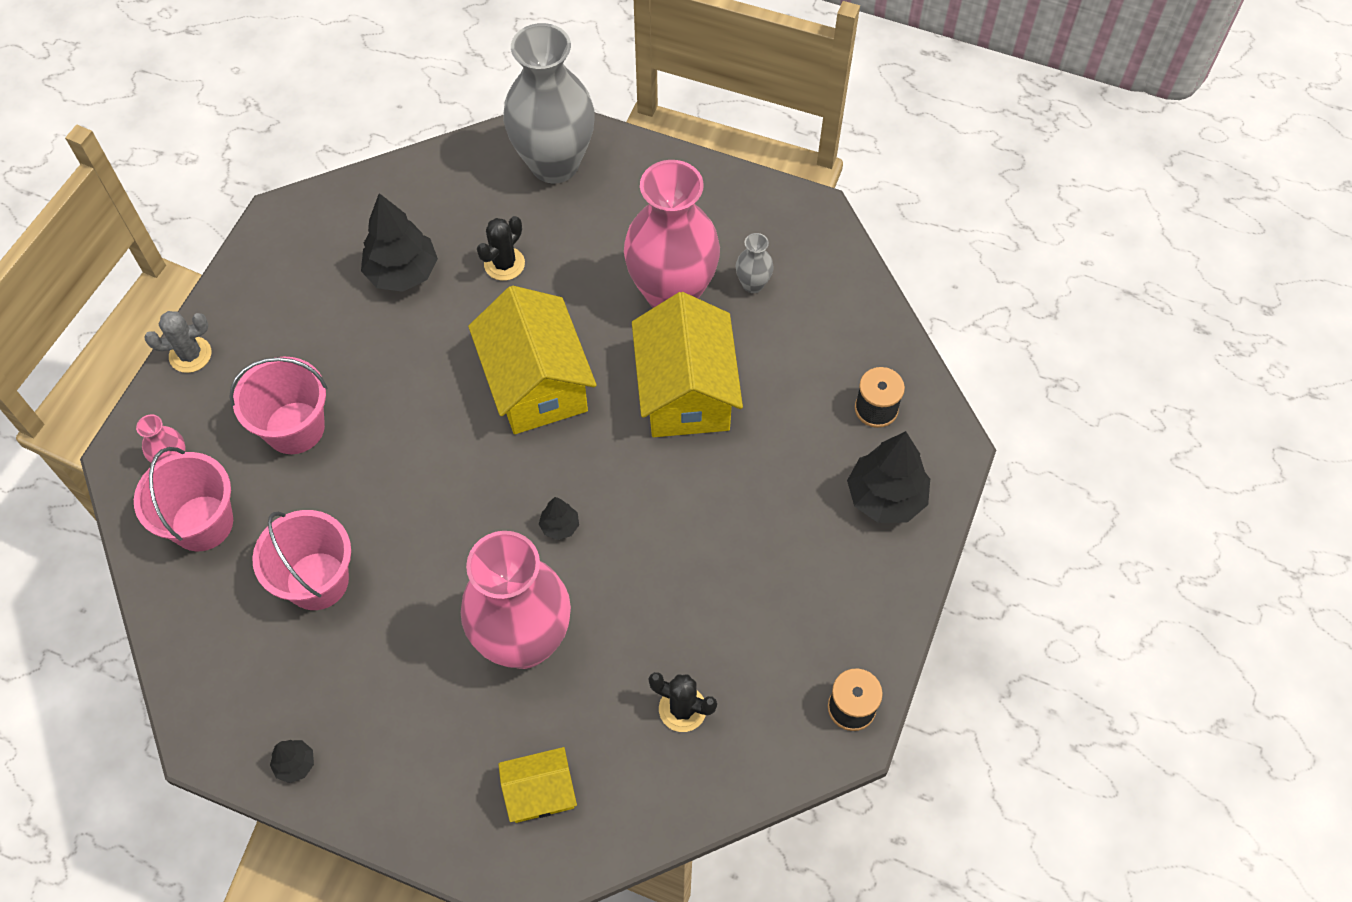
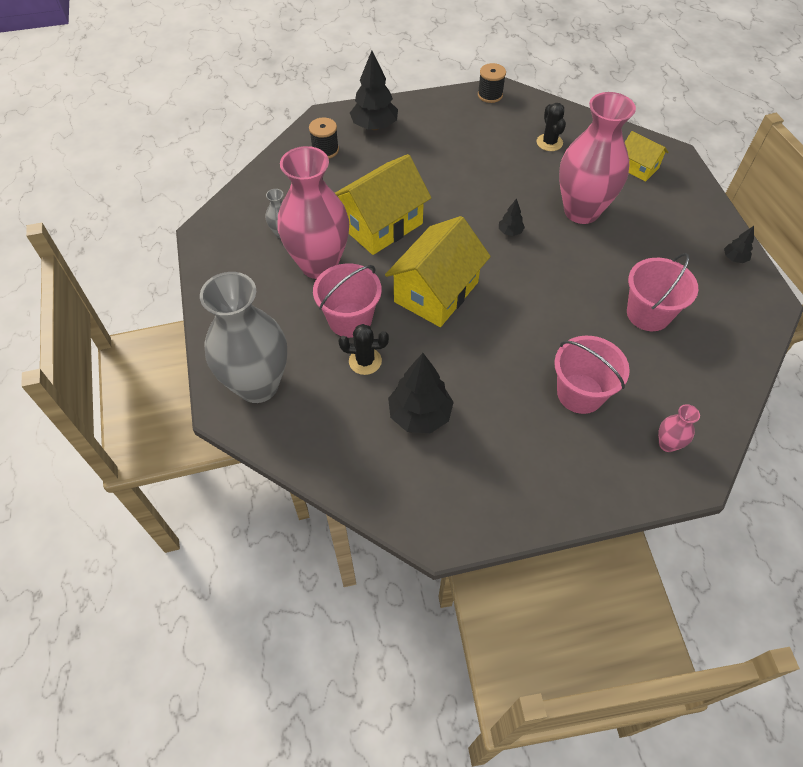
camera: 125 degrees left, 5 degrees down
(190, 355) = (595, 499): grey cactus -> none
(202, 523) = (682, 395): pink bucket -> pink bucket (350, 320)

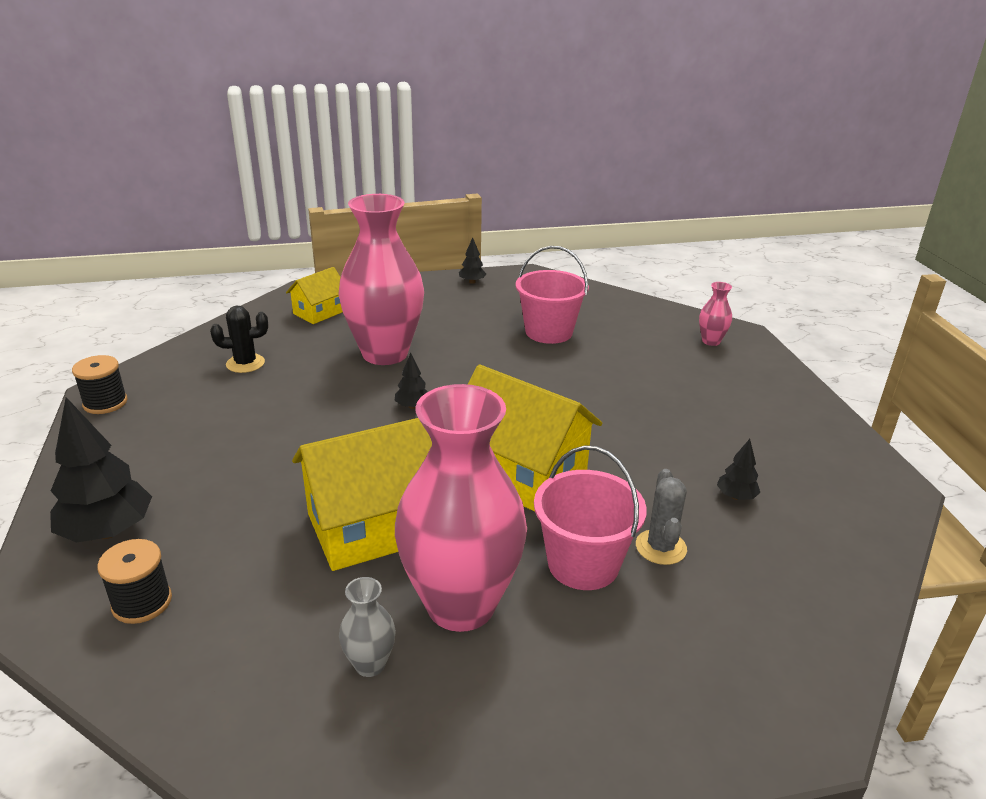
camera: 90 degrees left, 25 degrees down
(258, 385) = (743, 681): grey vase -> none
(365, 361) = (660, 547): black cactus -> grey cactus
(381, 225) = (374, 526): yellow house -> yellow house turned 75 degrees counterclockwise
(420, 415) = (736, 496): black tree -> black tree, size x0.48
(580, 393) = (665, 380): pink bucket -> none

